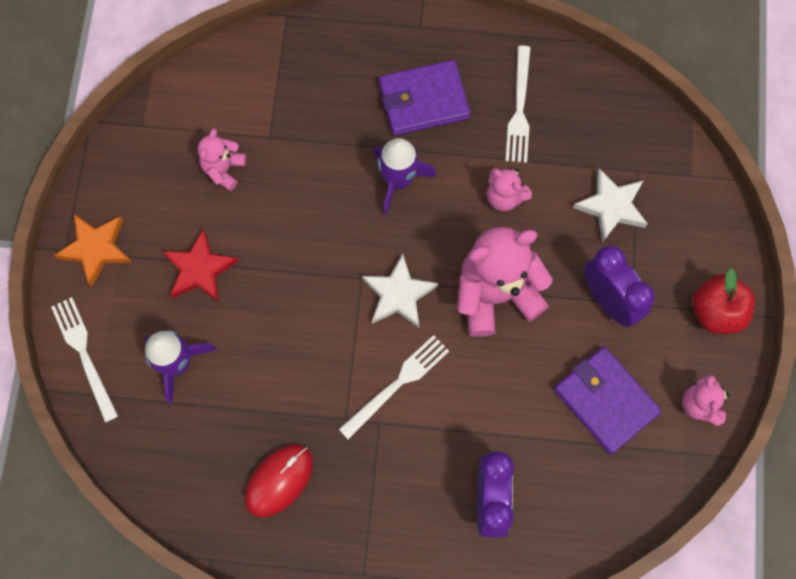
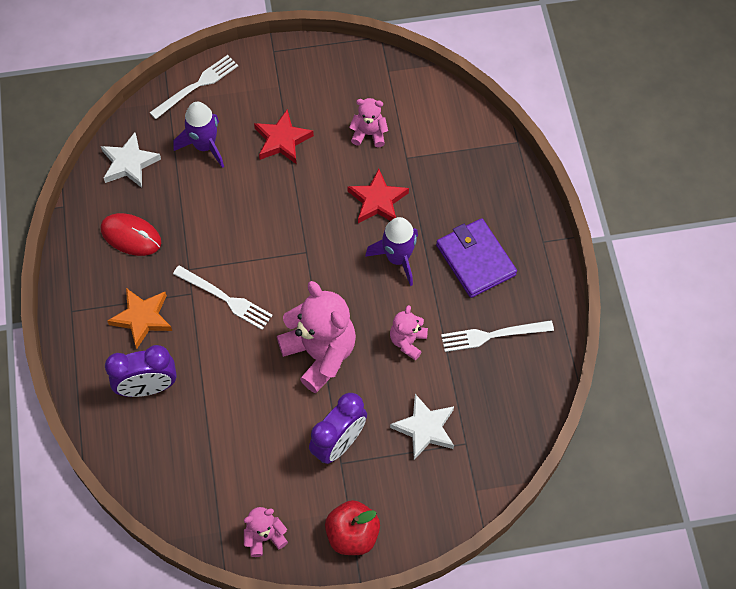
camera: 75 degrees right, 10 degrees down
(96, 249) = (279, 70): orange star -> orange star (142, 318)
(317, 182) = (377, 201): none -> red star
(398, 294) = (299, 282): white star -> white star (129, 163)
(606, 401) = (249, 459): purple wallet -> none

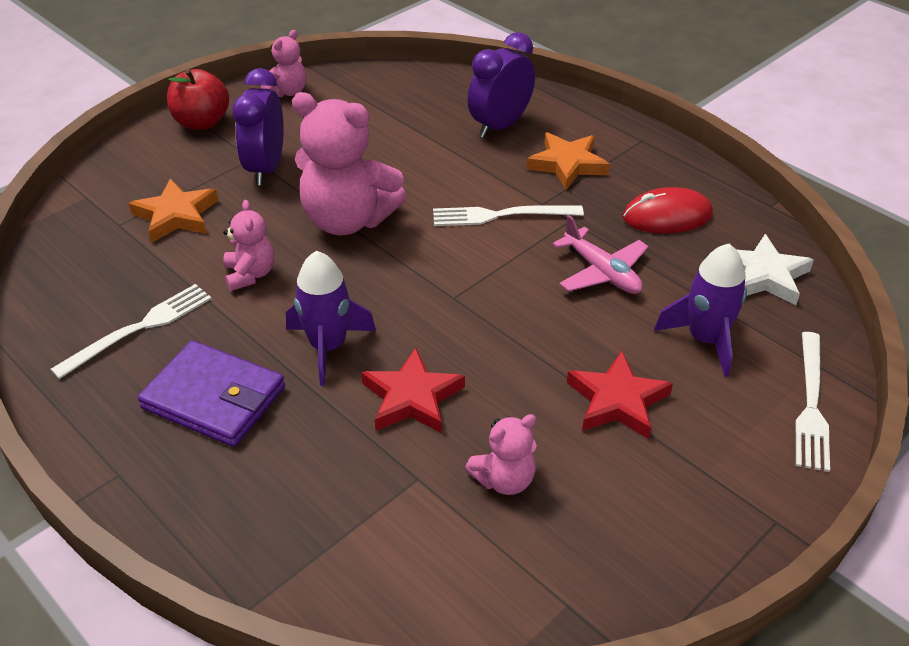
camera: 145 degrees right, 20 degrees down
(211, 219) = (601, 272): none -> pink plane
(425, 428) = (176, 215): white star -> orange star

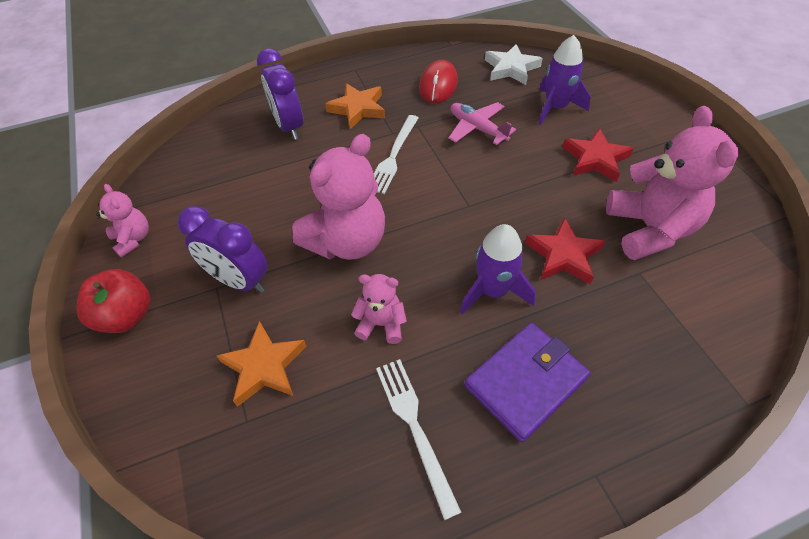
camera: 65 degrees left, 10 degrees up
(504, 479) = (649, 229): pink teddy bear -> pink teddy bear, size x1.96
(601, 272) = (477, 128): pink plane -> pink plane turned 120 degrees counterclockwise
(811, 404) = (618, 89): white fork -> none

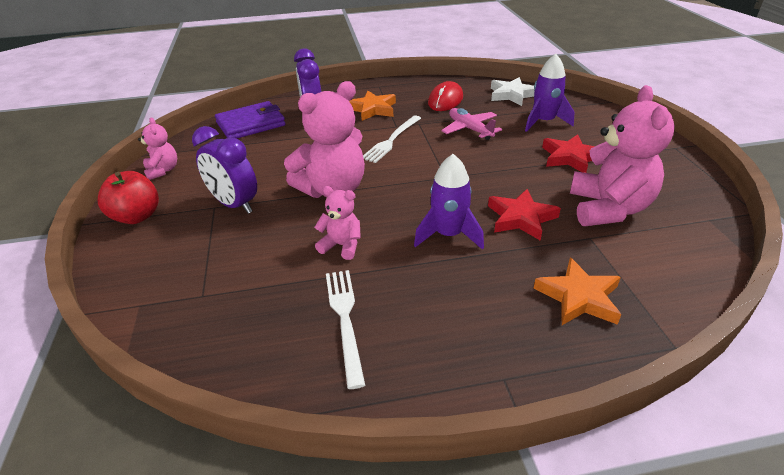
camera: 10 degrees right, 15 degrees down
(264, 366) = (232, 261): orange star -> orange star (578, 297)
(525, 382) = (457, 301): purple wallet -> purple wallet (251, 124)

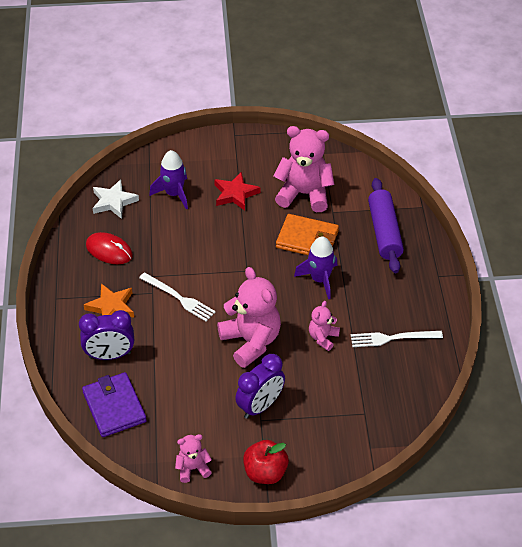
camera: 85 degrees left, 10 degrees up
(470, 129) = (173, 243): pink plane -> none
(521, 218) = (307, 239): red star -> orange wallet
(578, 297) = (384, 232): orange star -> purple rolling pin

